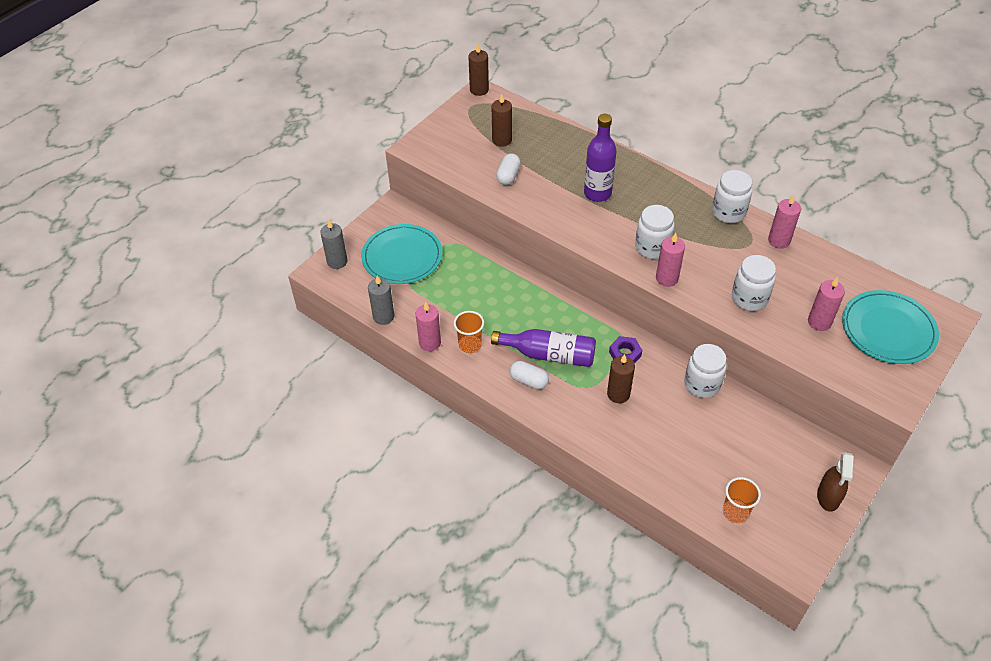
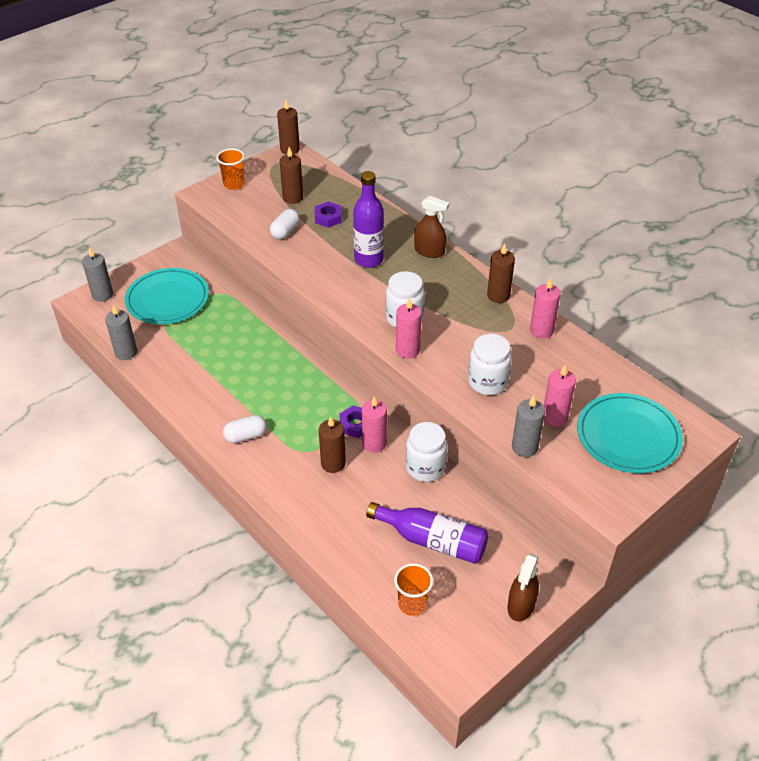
camera: 10 degrees right, 5 degrees down
(430, 343) = (161, 384): pink candle -> pink candle (374, 443)
(470, 345) = (200, 392): orange cup -> orange cup (234, 184)
(529, 381) = (246, 436): white capsule -> white capsule turned 60 degrees counterclockwise
(543, 156) = (328, 218): none -> purple nut
(549, 355) = (277, 414): purple bottle -> purple bottle (432, 541)
(650, 177) = (429, 251): none -> brown spray bottle
(728, 212) = (498, 296): white jar -> brown candle
(803, 355) = (524, 447): none -> grey candle

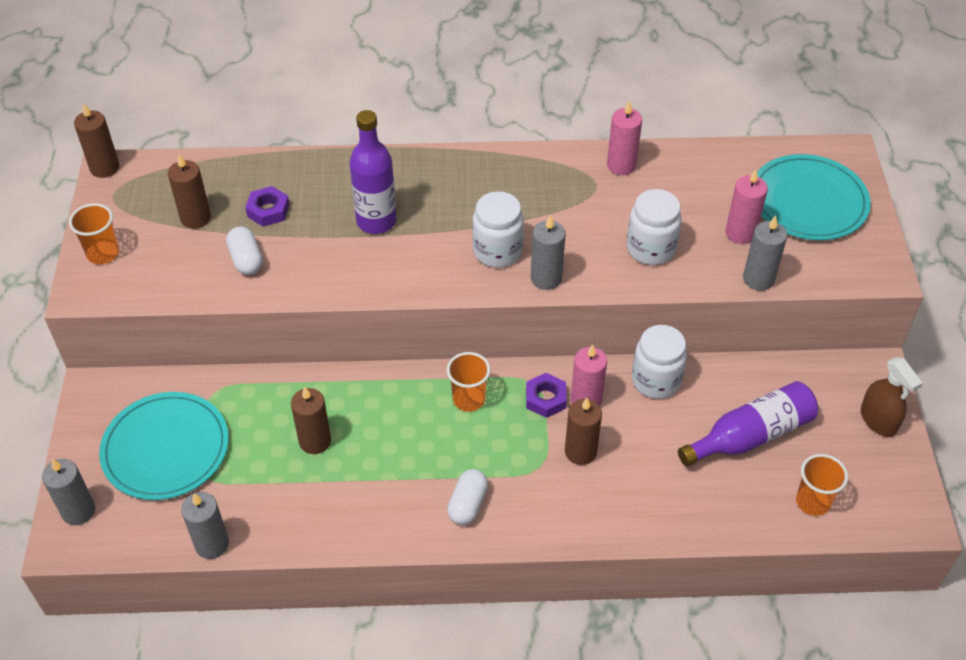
camera: 50 degrees left, 5 degrees up
(319, 392) = (468, 399): none -> orange cup
(407, 350) = (546, 278): pink candle -> grey candle
(429, 251) = (419, 168): brown spray bottle -> none
(498, 296) = (541, 162): brown candle -> brown candle (315, 441)

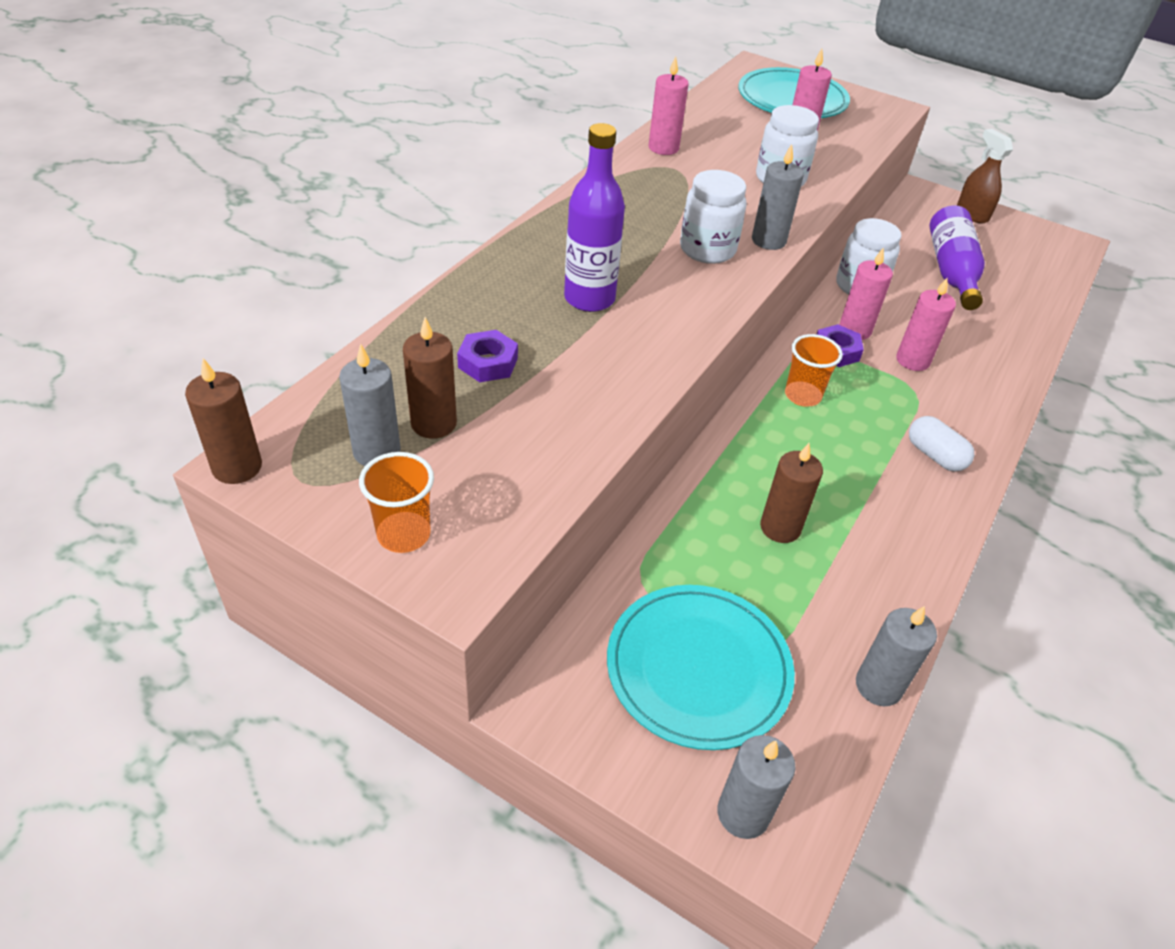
camera: 60 degrees left, 5 degrees down
(246, 260) = (551, 412): white capsule -> none
(580, 451) = (912, 360): brown candle -> pink candle
(758, 279) = (859, 152): grey candle -> grey candle (376, 451)
(812, 502) = (1035, 276): orange cup -> none
(878, 420) = (972, 214): brown spray bottle -> brown spray bottle turned 120 degrees counterclockwise

